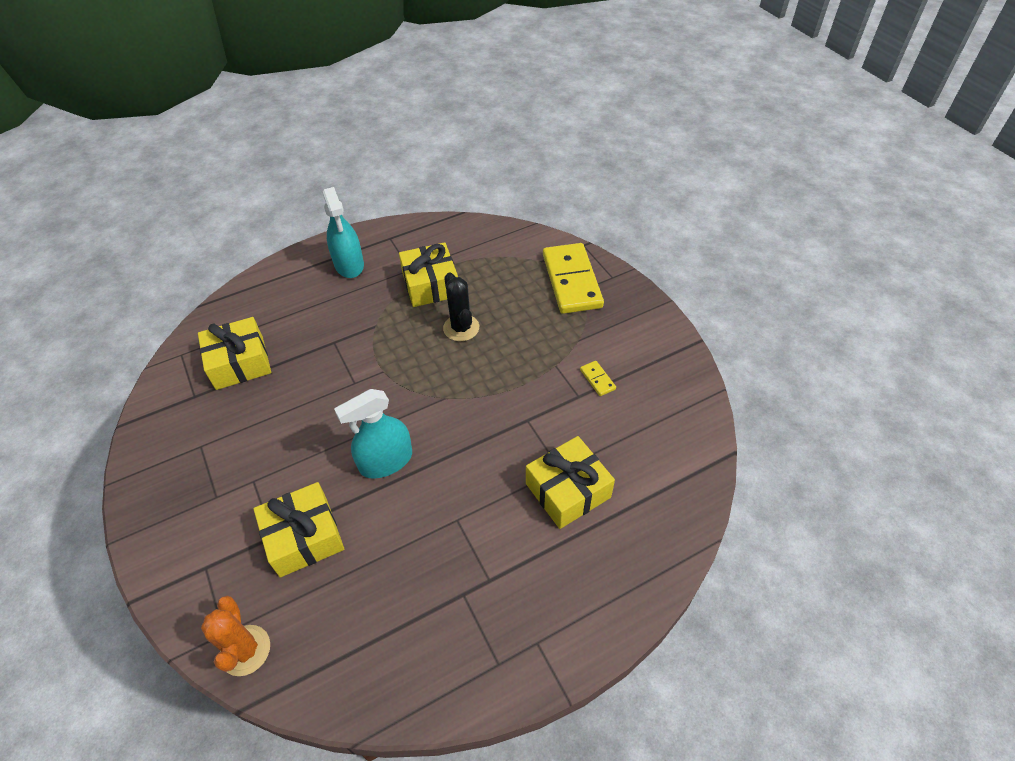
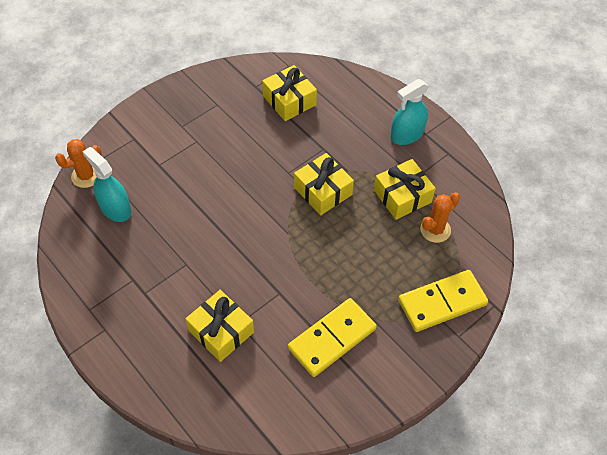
camera: 75 degrees right, 5 degrees up
(304, 537) = (160, 181): yellow gift -> yellow gift (323, 191)
(386, 461) = (224, 210): turquoise spray bottle -> turquoise spray bottle (115, 208)
(461, 328) = (361, 228): black cactus -> none
(483, 268) = (435, 230): none -> orange cactus
(597, 379) = (332, 338): yellow domino -> yellow domino, size x2.49

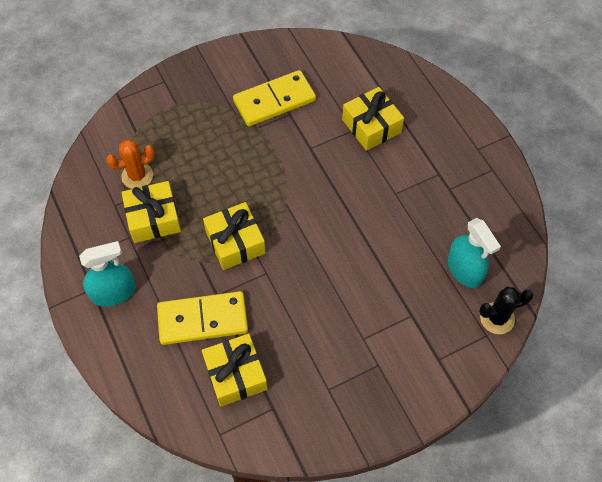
camera: 165 degrees left, 5 degrees up
(86, 176) = (497, 318): orange cactus -> black cactus
(442, 302) = (164, 110): yellow domino -> yellow domino (203, 320)

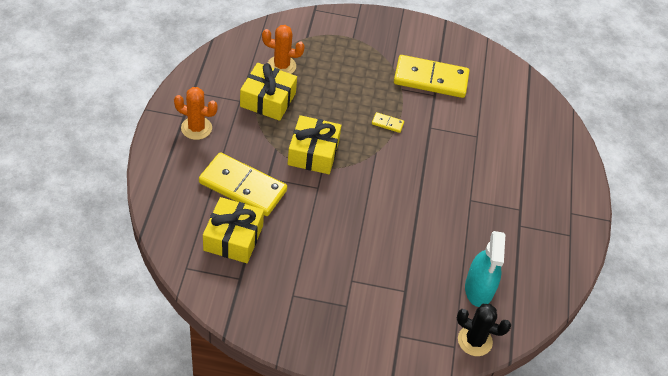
camera: 30 degrees right, 10 degrees down
(113, 292) = (196, 128): turquoise spray bottle -> orange cactus
(273, 169) = (387, 123): none -> yellow domino
(371, 126) = (494, 142): yellow gift -> none

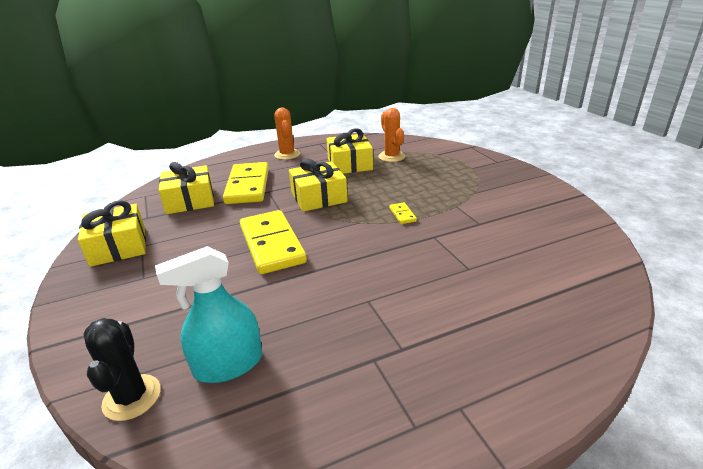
camera: 65 degrees right, 20 degrees down
(280, 310) = (119, 246): none -> yellow gift
(430, 79) = (495, 214): yellow domino -> yellow domino (271, 244)

